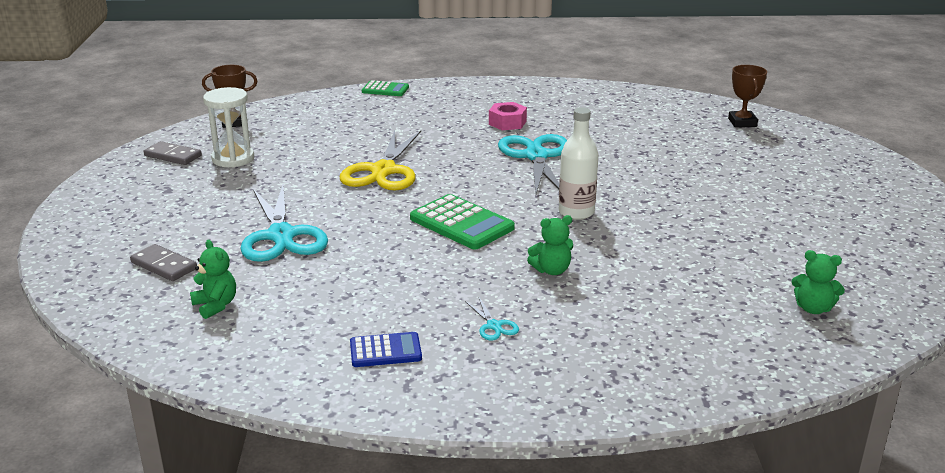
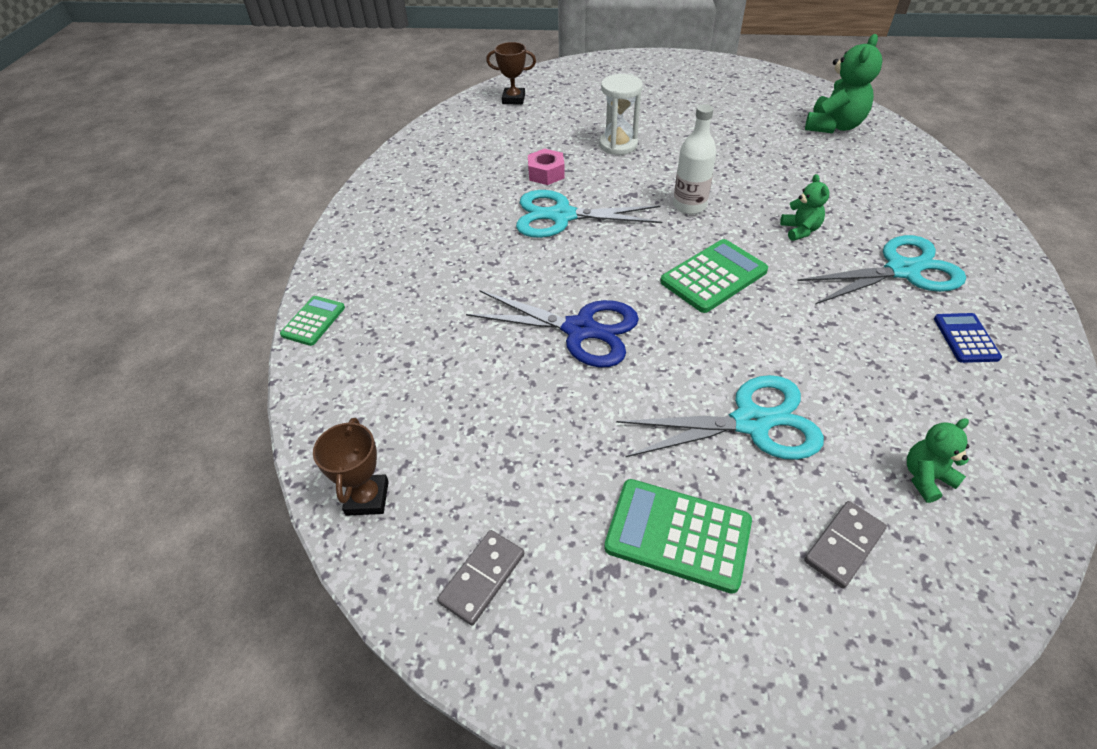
camera: 80 degrees left, 20 degrees up
(187, 209) = (677, 535): none -> green calculator
(233, 159) = (512, 490): white hourglass -> white hourglass (618, 145)
(383, 171) = (580, 330): yellow scissors -> blue scissors
(494, 326) = (902, 270): turquoise scissors -> turquoise scissors, size x2.44
(507, 123) = (468, 227): pink nut -> pink nut (546, 173)
(813, 308) = (833, 126): green teddy bear -> green teddy bear, size x1.79

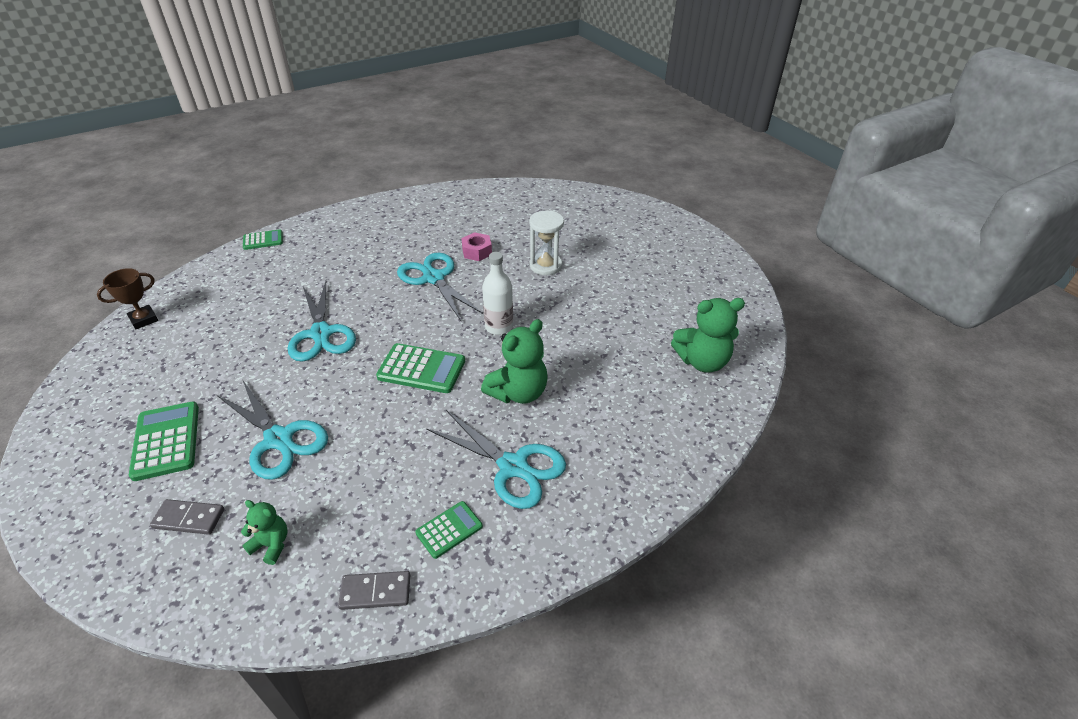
camera: 50 degrees right, 5 degrees down
(482, 578) = (107, 380): grey domino -> grey domino (375, 591)
(513, 99) = (555, 200): brown trophy -> none
(580, 330) = (321, 333): blue scissors -> turquoise scissors
(800, 230) = (518, 392): green teddy bear -> green teddy bear, size x1.79
(965, 338) = (449, 529): blue calculator -> green calculator

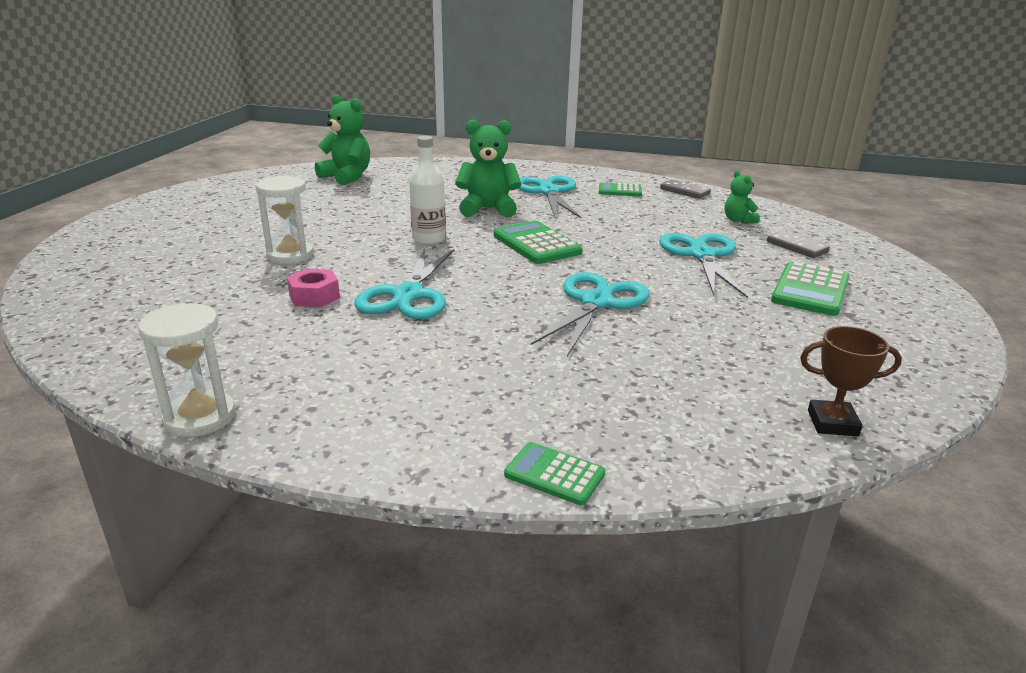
camera: 135 degrees left, 15 degrees down
(416, 196) = (200, 417): none -> white hourglass

